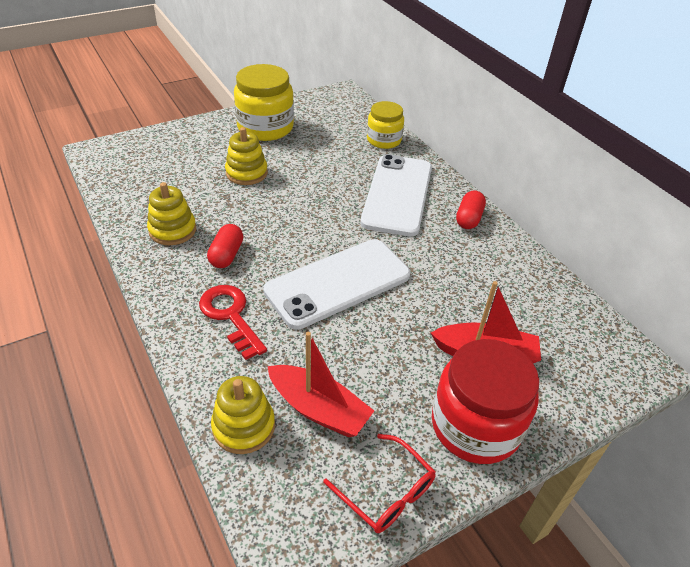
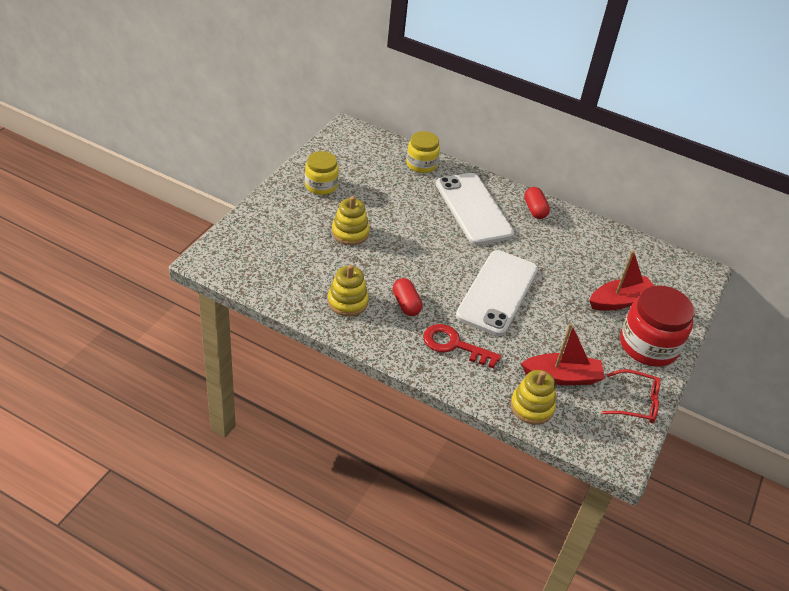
camera: 35 degrees left, 0 degrees up
(265, 127) = (321, 185): yellow jar -> yellow jar, size x0.62

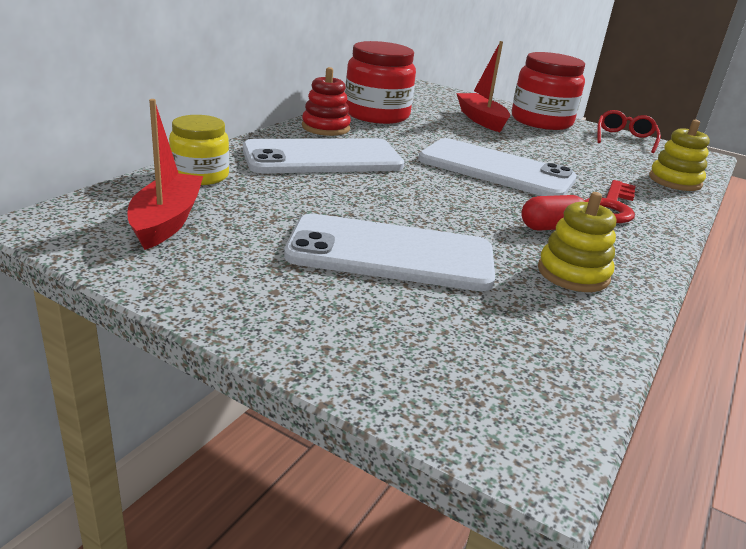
camera: 85 degrees left, 15 degrees down
(321, 185) = (240, 271): yellow jar -> none
(350, 233) = (391, 254): yellow stacking toy -> white phone
(534, 210) = (325, 128): red capsule -> red stacking toy
(562, 376) = (616, 161): red boat -> red boat (166, 221)
(586, 237) = (376, 114): none -> red jar

